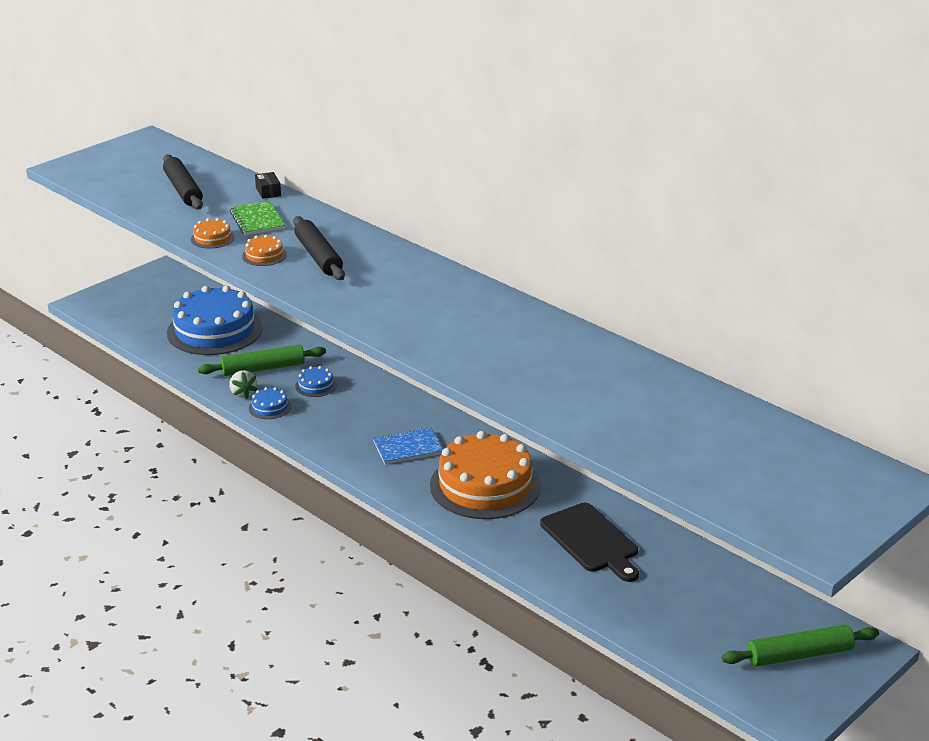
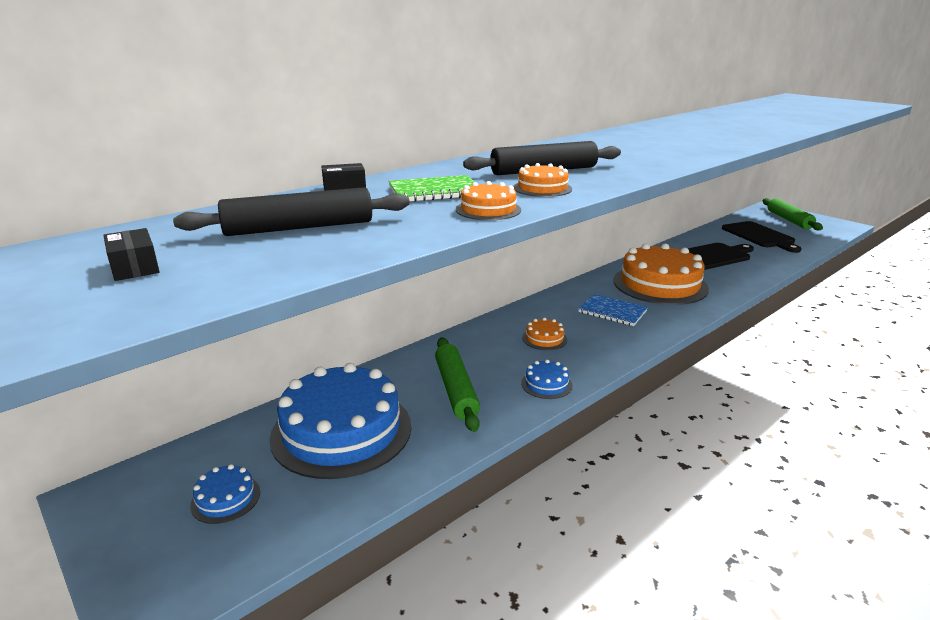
camera: 85 degrees left, 5 degrees down
(130, 165) = (134, 267): none -> black box
(243, 393) = (515, 403): white strawberry -> none
(316, 385) = (499, 355): blue cake -> blue cake (225, 498)
(347, 407) = (544, 339): none -> orange cake
(408, 448) = (612, 311): blue notebook -> blue notebook turned 45 degrees counterclockwise
(695, 601) = (759, 236): none -> black cutting board

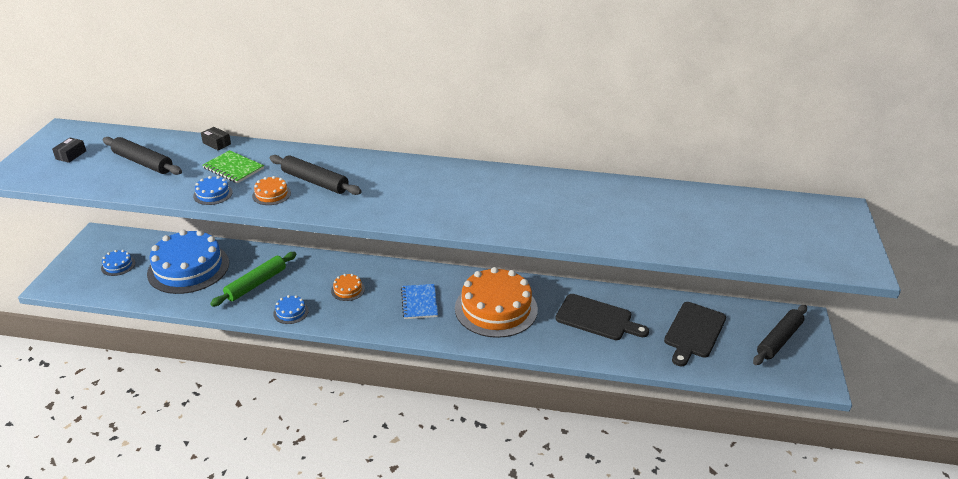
camera: 50 degrees right, 10 degrees up
(488, 209) = (213, 194): orange cake -> blue cake
(789, 220) = (779, 340): green rolling pin -> black rolling pin

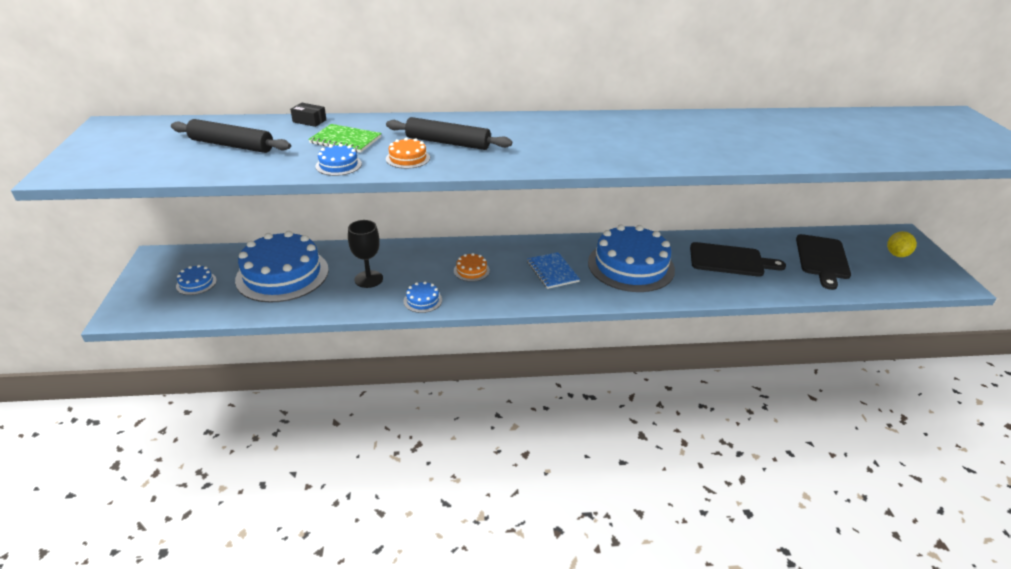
camera: 15 degrees left, 0 degrees up
(71, 155) = (134, 147): black box -> none
(256, 284) = (368, 279): green rolling pin -> black goblet
(496, 308) = (631, 266): orange cake -> blue cake
(779, 340) = (897, 254): black rolling pin -> yellow lemon

